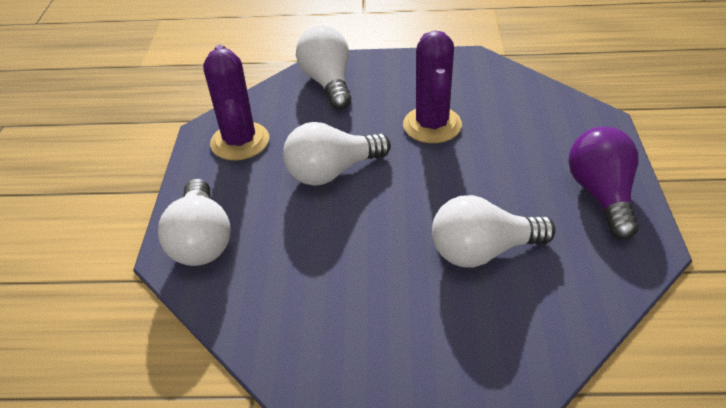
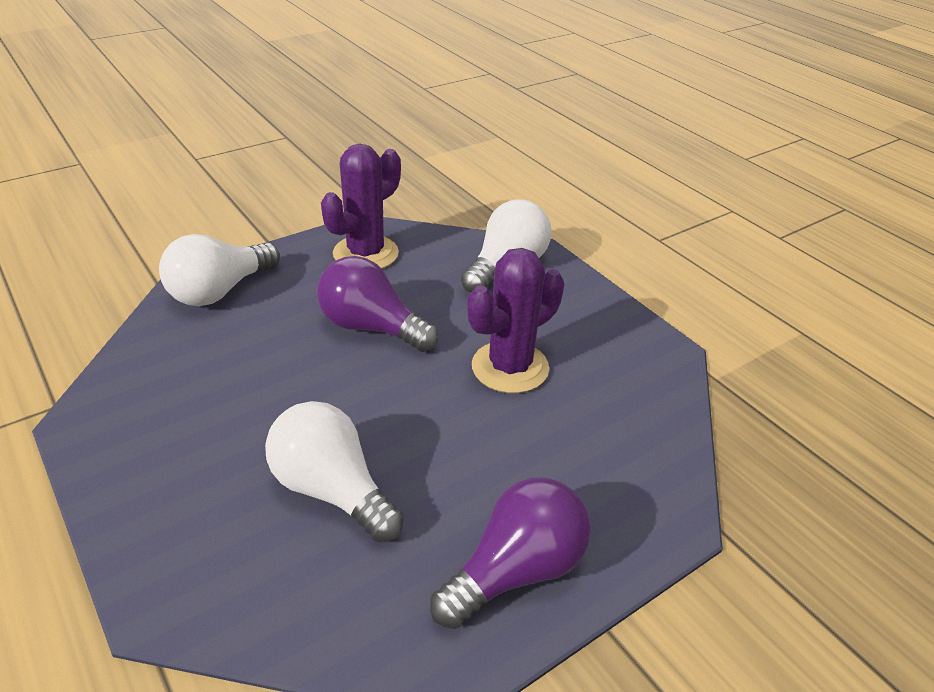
camera: 50 degrees right, 5 degrees down
(332, 171) = (371, 327): white light bulb -> purple light bulb

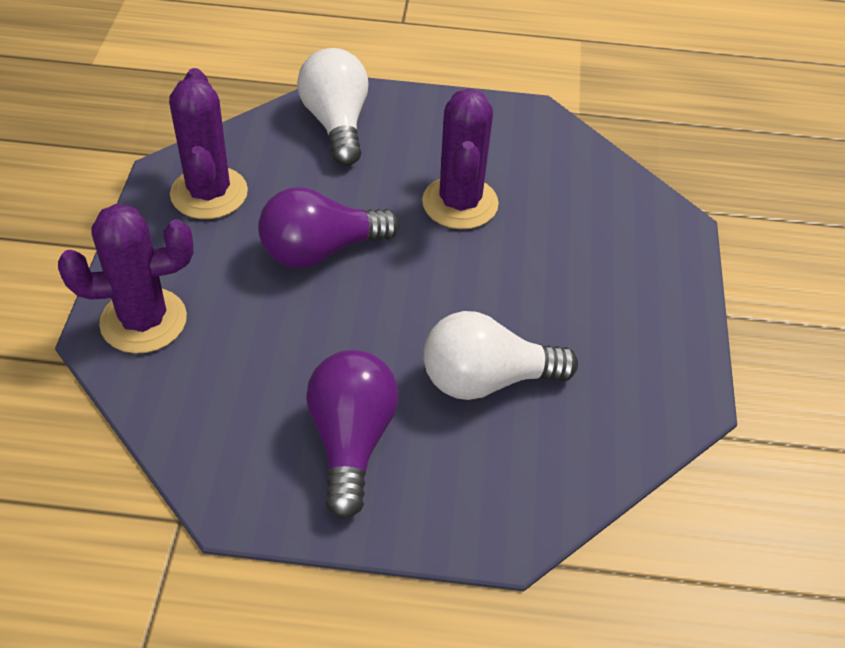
camera: 50 degrees left, 10 degrees up
(220, 291) = (143, 321): white light bulb -> purple cactus
(516, 570) = (650, 326): purple light bulb -> purple light bulb (351, 441)

